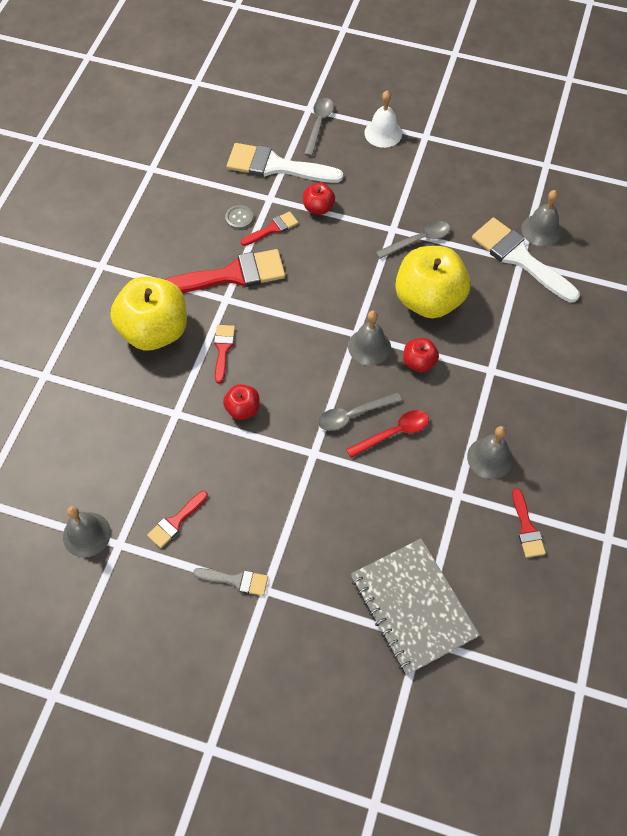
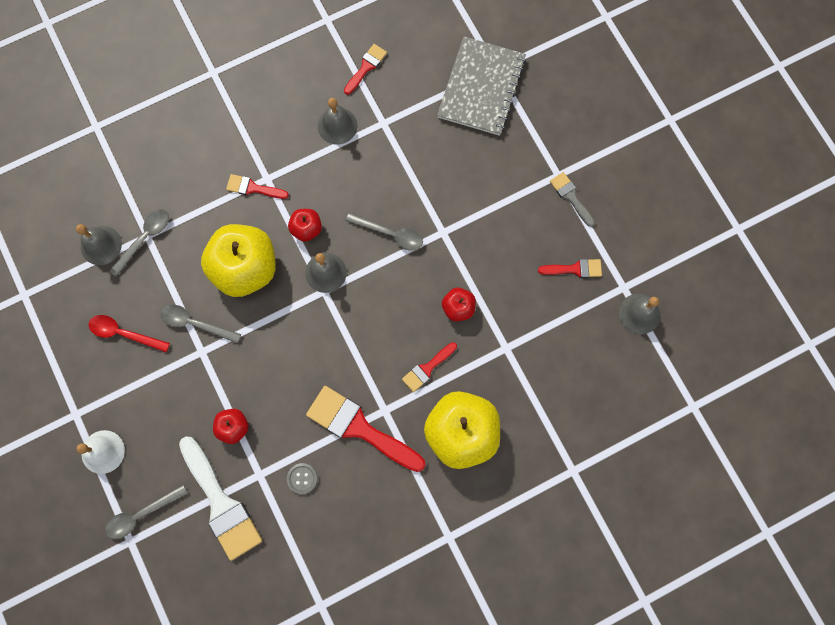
camera: 135 degrees left, 15 degrees up
(272, 229) = (287, 442): red brush -> red brush (253, 188)
(393, 433) = (378, 197): red spoon -> red spoon (124, 333)
(519, 258) = (144, 239): white brush -> grey spoon

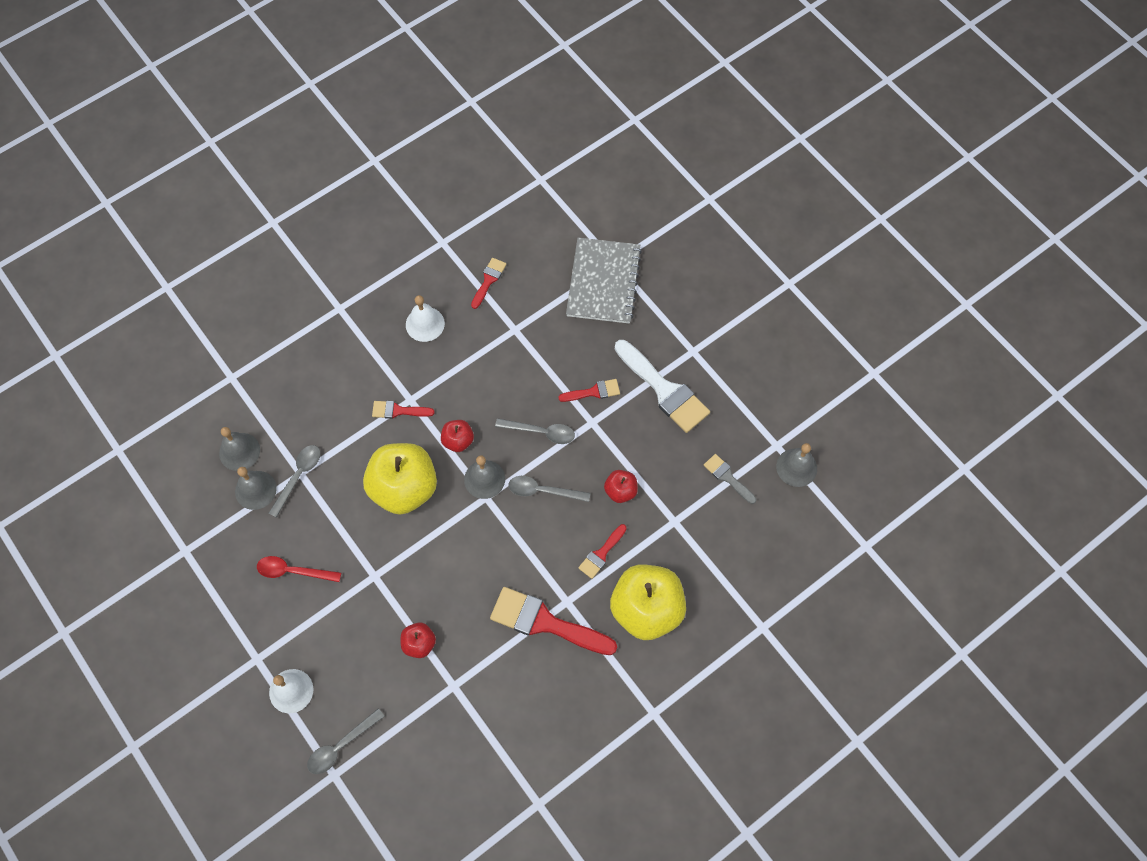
camera: 10 degrees left, 10 degrees down
(195, 323) = (363, 549): grey spoon -> grey spoon (543, 491)
(221, 503) = (420, 721): white brush -> white brush (664, 390)
(294, 102) = (425, 324): none -> white bell
(302, 478) = (497, 682): grey button -> none
(337, 125) = (470, 339): grey bell -> grey bell (239, 451)
(570, 197) = (709, 369): grey brush -> grey brush (727, 477)
(574, 269) = (726, 436): red brush -> red brush (593, 392)

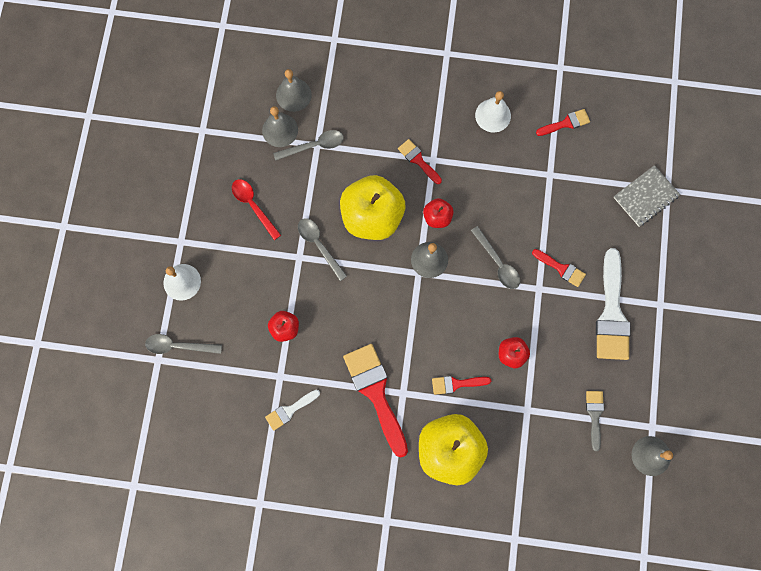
camera: 45 degrees right, 10 degrees up
(489, 704) = (290, 410): none -> white brush
(543, 491) = (460, 304): grey spoon -> grey spoon (319, 245)
(603, 282) = (645, 196): grey notebook -> grey notebook, size x0.65

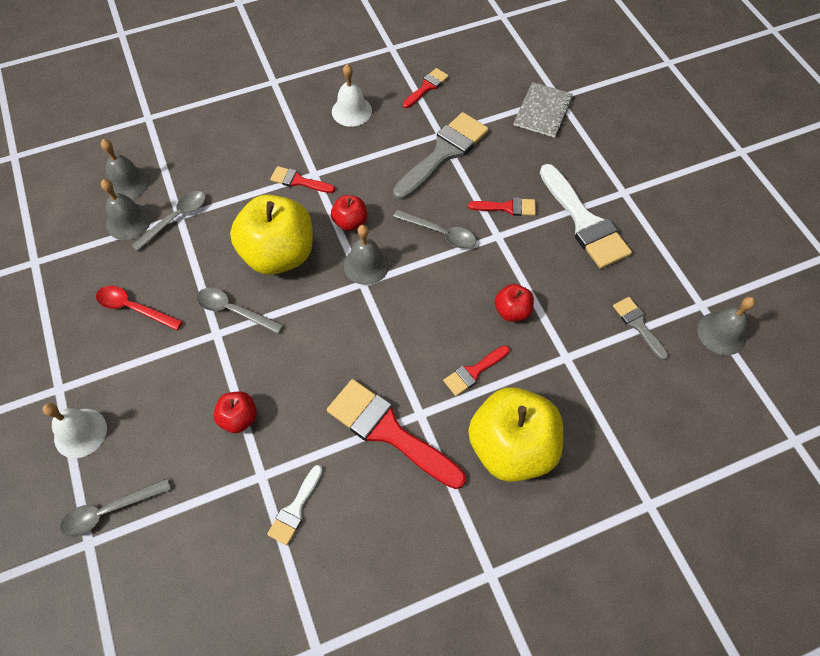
camera: 30 degrees left, 15 degrees down
(542, 194) = (443, 153): none -> grey brush

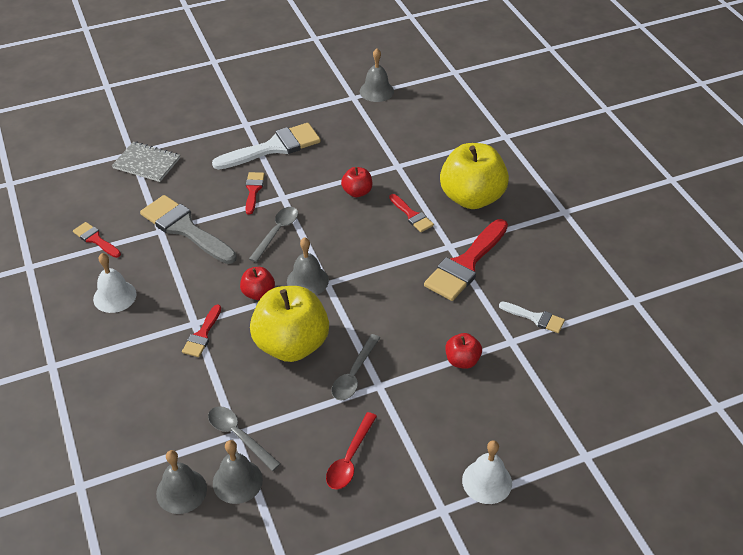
camera: 90 degrees left, 15 degrees down
(109, 511) = (556, 444): grey spoon -> none
(638, 325) = (370, 128): grey brush -> none

